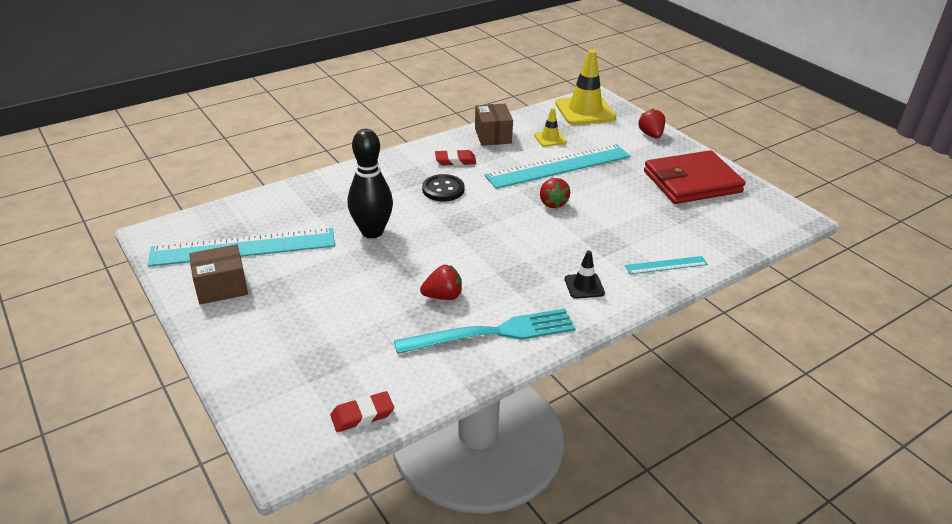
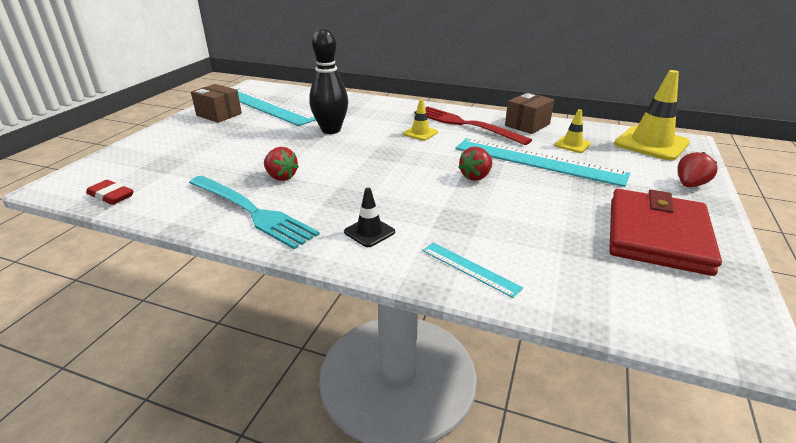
camera: 55 degrees right, 5 degrees down
(443, 189) = (420, 133): black button -> yellow traffic cone
(455, 161) = (466, 125): red eraser -> red fork
(692, 182) = (657, 235): red wallet -> red wallet turned 75 degrees clockwise

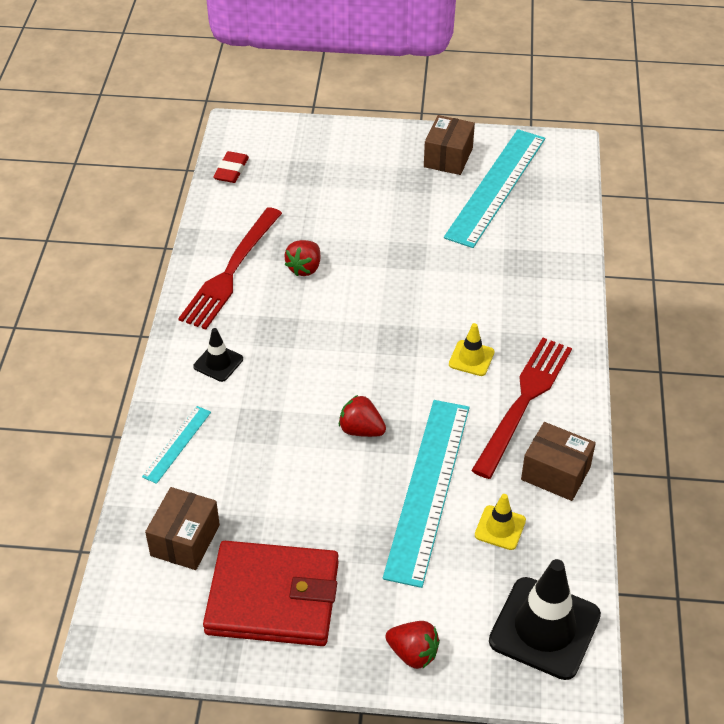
camera: 75 degrees right, 15 degrees up
(251, 211) = (231, 271): turquoise fork -> red fork
(331, 130) = (443, 271): black bowling pin -> none
(599, 277) = (185, 540): none -> brown box
(651, 144) = (544, 628): yellow traffic cone -> black traffic cone

